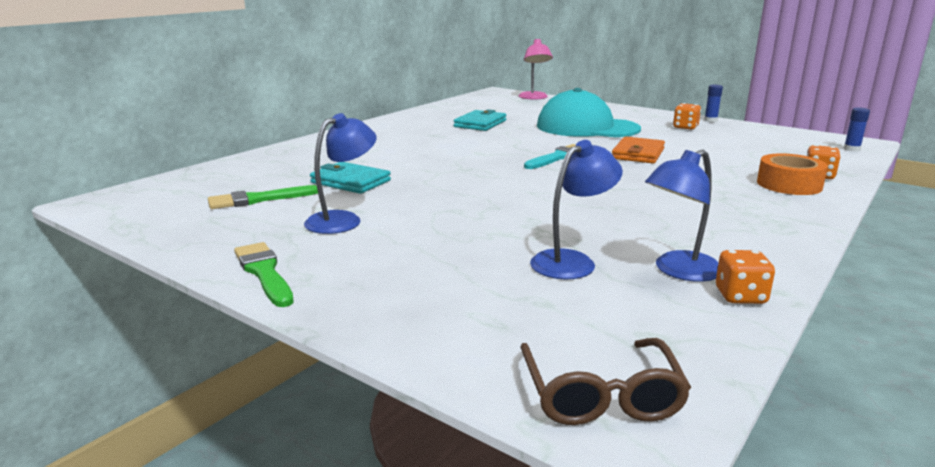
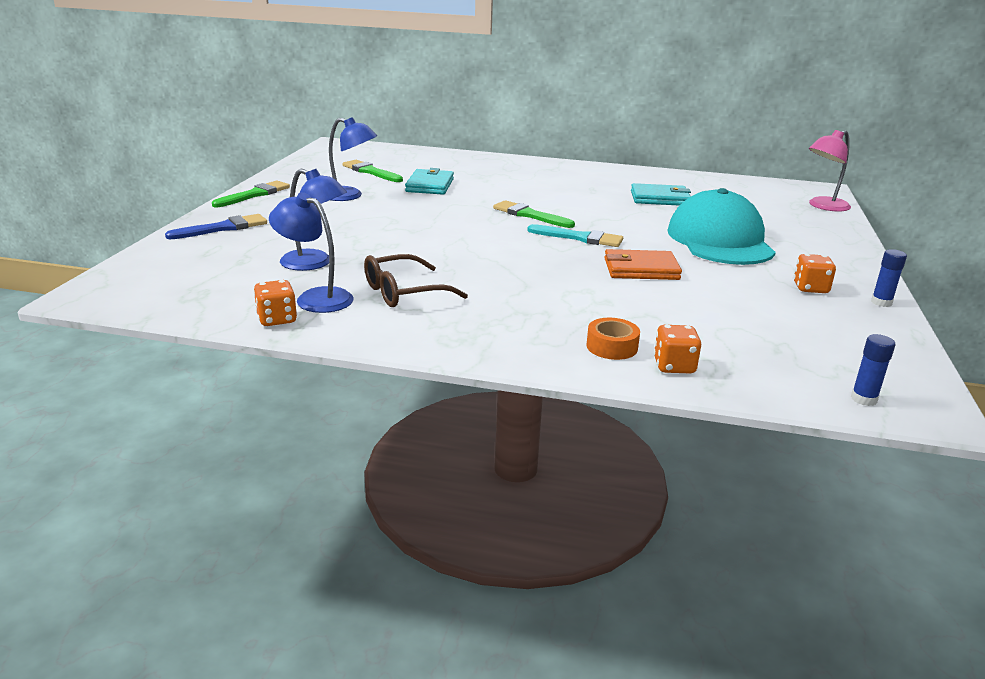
camera: 65 degrees right, 5 degrees up
(398, 305) = (223, 228): none -> blue brush
(486, 162) = (530, 215): none -> green brush
(600, 395) = (128, 284): brown glasses -> brown glasses (404, 292)
(789, 184) = (612, 347): orange tape -> orange tape, size x0.67

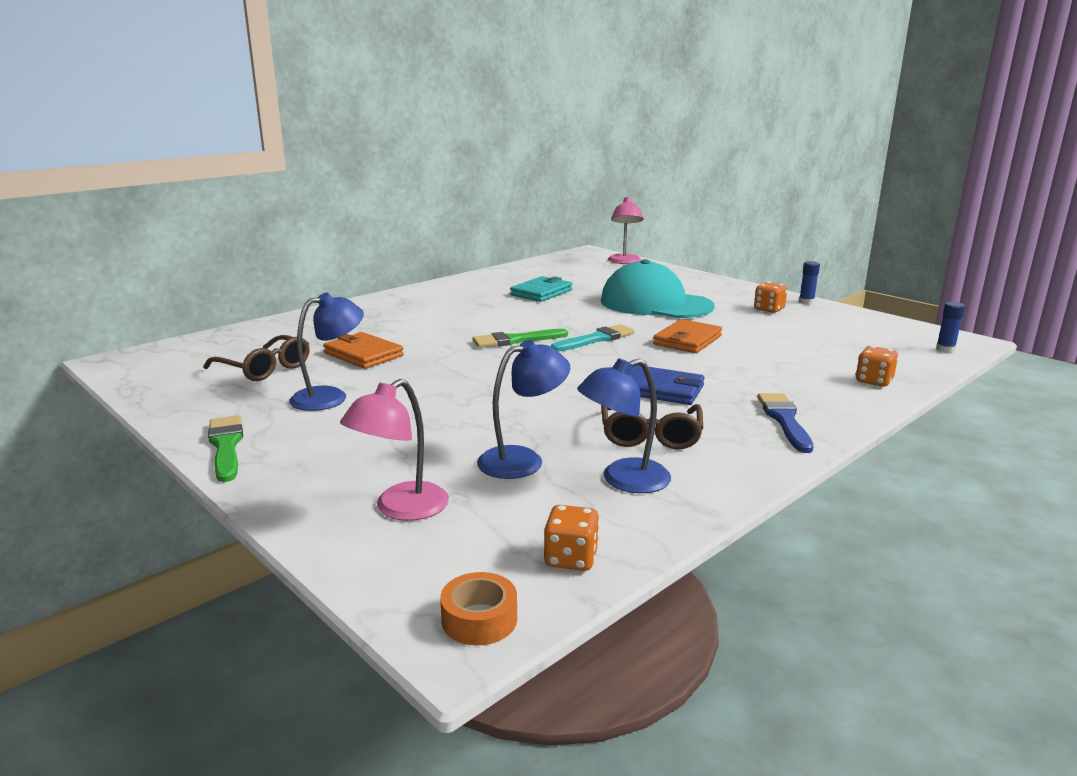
camera: 55 degrees left, 5 degrees down
(216, 249) = (401, 509): none -> pink lamp
(223, 228) = (326, 490): blue brush -> blue brush (784, 420)
(277, 319) = (665, 513): orange dice -> orange dice (571, 559)
(370, 172) = (264, 368): green brush -> brown glasses
(430, 185) = (363, 354): turquoise wallet -> orange wallet
(502, 280) = (661, 390): none -> blue wallet
(612, 347) = (829, 390): orange tape -> orange tape (479, 619)

